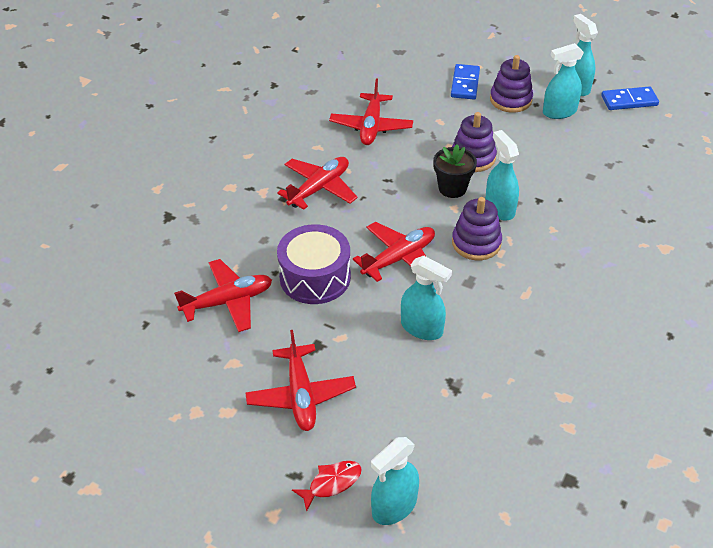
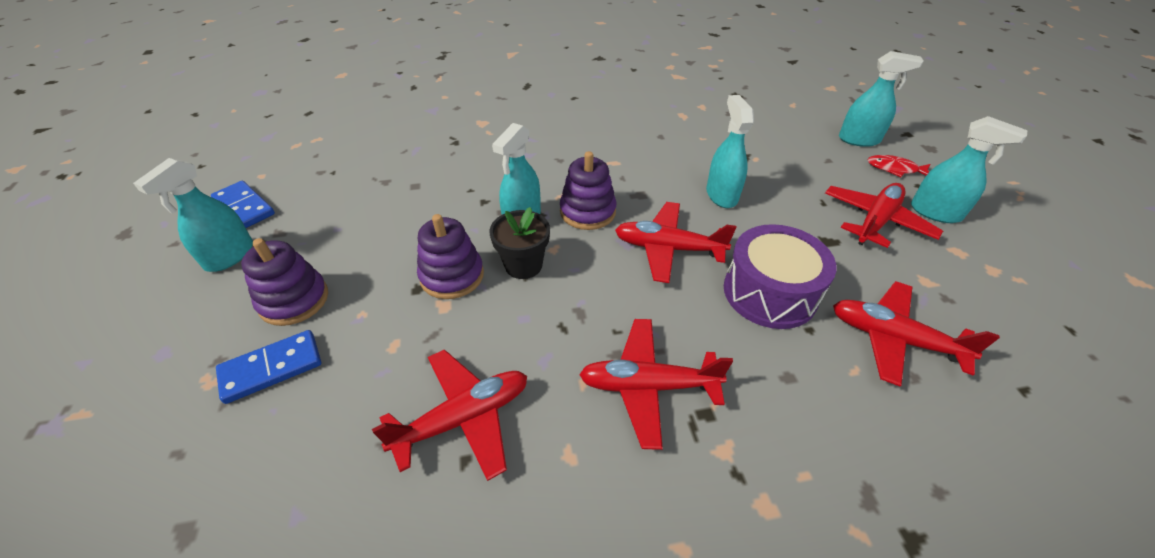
camera: 130 degrees left, 0 degrees up
(559, 112) = (300, 248): turquoise spray bottle -> turquoise spray bottle (935, 212)

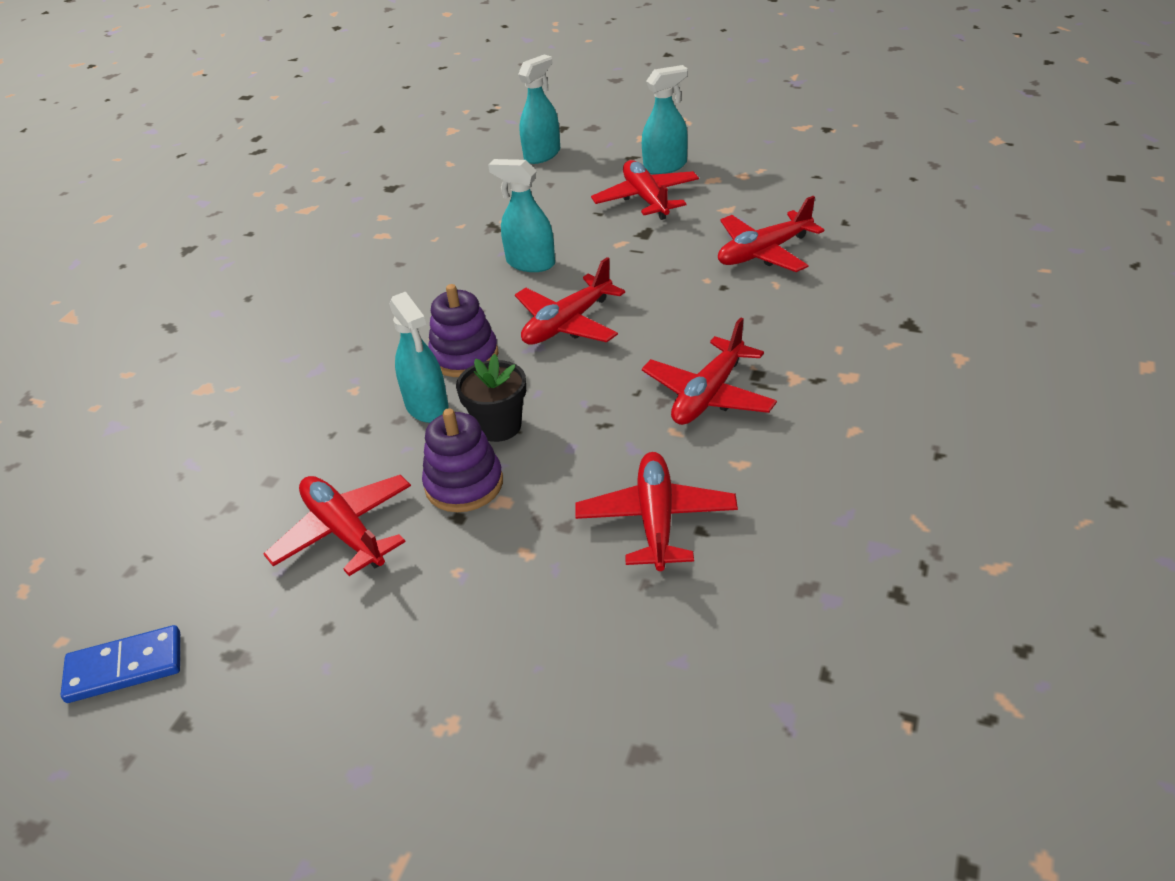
camera: 55 degrees left, 5 degrees down
(229, 256) = (226, 692): turquoise spray bottle -> none
(271, 368) = (475, 663): blue domino -> none
(294, 300) = (379, 630): purple stacking toy -> none
(381, 239) = (344, 532): none -> red plane
(769, 292) = (670, 289): purple drum -> none
(895, 169) = (598, 157): red fish -> none

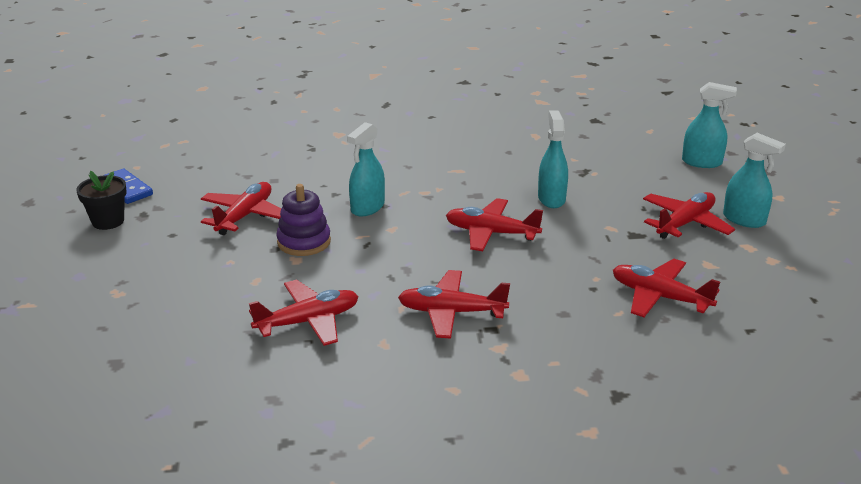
camera: 60 degrees right, 10 degrees down
(464, 356) = (426, 205): purple stacking toy -> none
(498, 426) = (364, 238): black flower pot -> black flower pot (108, 221)

